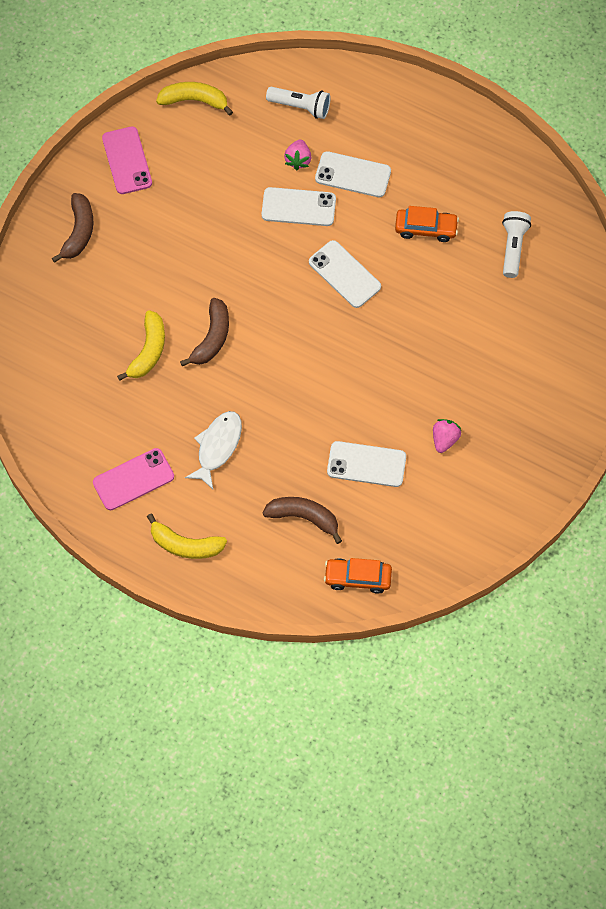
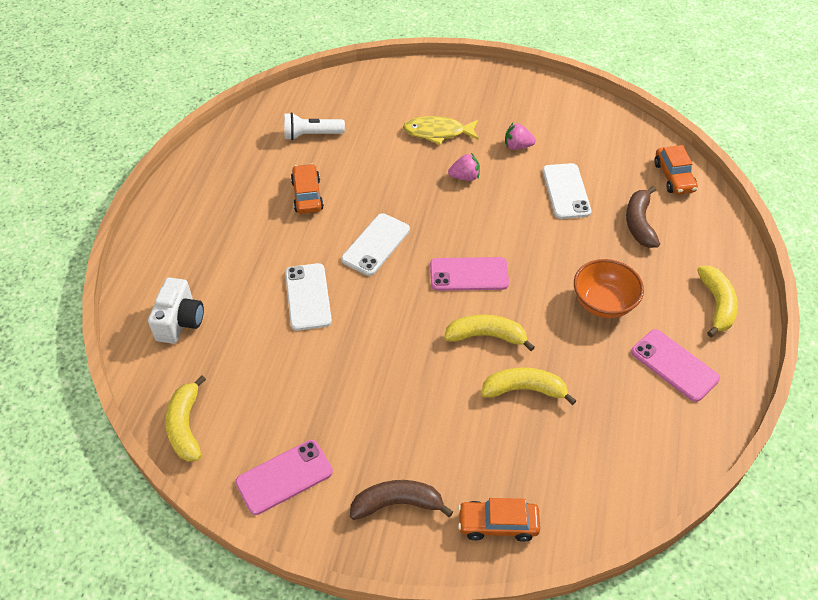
camera: 105 degrees left, 15 degrees down
(38, 295) = (498, 524): none -> orange car
(212, 338) = (486, 336): brown banana -> yellow banana
(217, 447) = (603, 303): white fish -> orange bowl
(285, 343) = (469, 274): none -> pink phone
(298, 160) = (249, 309): pink strawberry -> pink strawberry (465, 177)
(300, 106) = (180, 322): white flashlight -> white camera
(353, 175) = (258, 261): white phone -> none
(486, 368) = (438, 132): none -> yellow fish

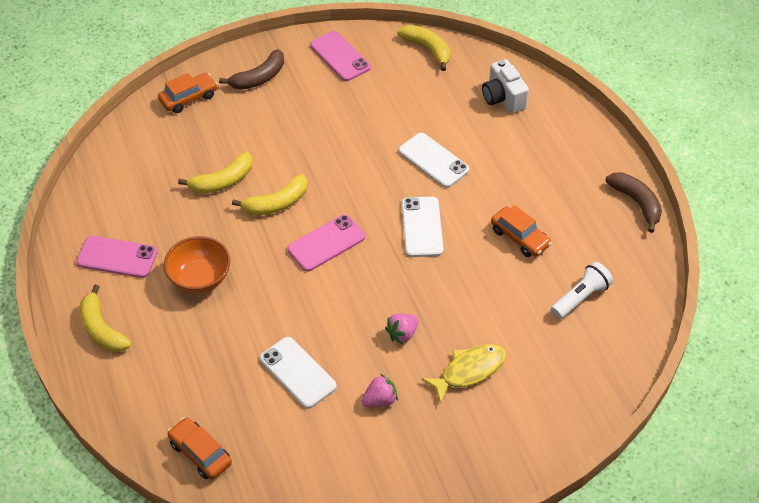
camera: 145 degrees right, 0 degrees up
(284, 477) = (340, 56): pink phone -> pink phone turned 60 degrees counterclockwise
(639, 223) = (208, 375): brown banana -> brown banana (636, 203)

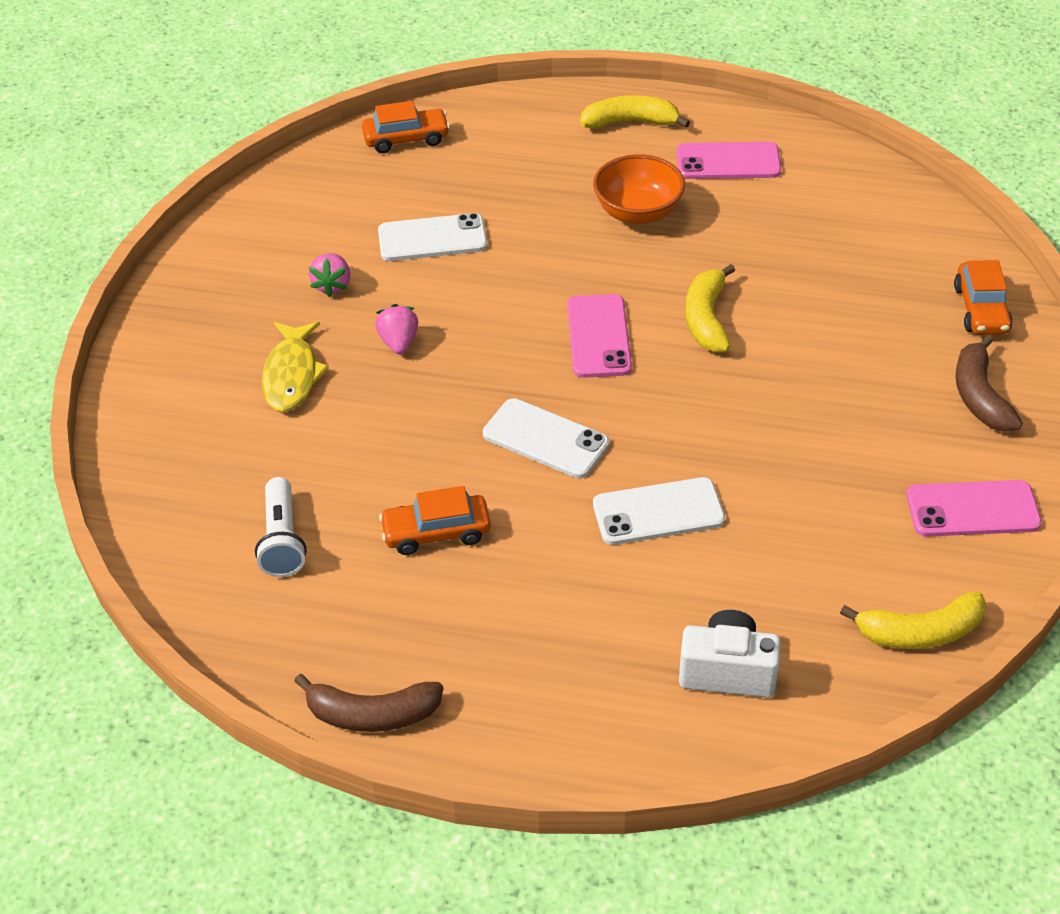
camera: 125 degrees right, 5 degrees down
(117, 257) = (728, 162): pink phone -> pink phone turned 45 degrees clockwise
(222, 181) = (787, 285): yellow banana -> none

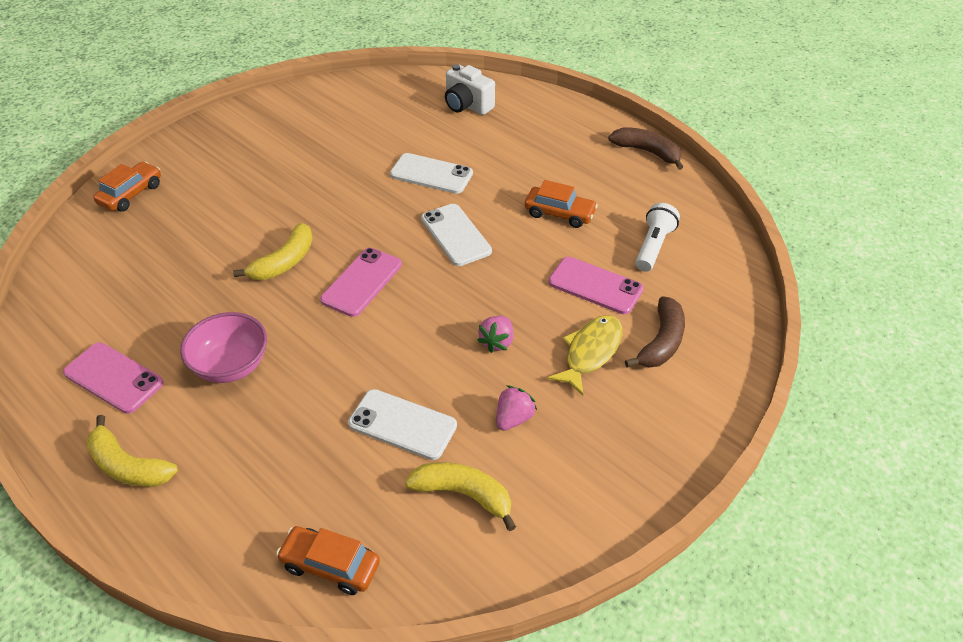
camera: 150 degrees left, 0 degrees up
(638, 213) = (231, 366): orange bowl -> pink bowl
(920, 632) = (369, 86): yellow banana -> yellow banana (464, 494)
(972, 509) = (283, 114): pink phone -> pink phone (595, 286)
(979, 396) = (204, 155): brown banana -> brown banana (661, 342)

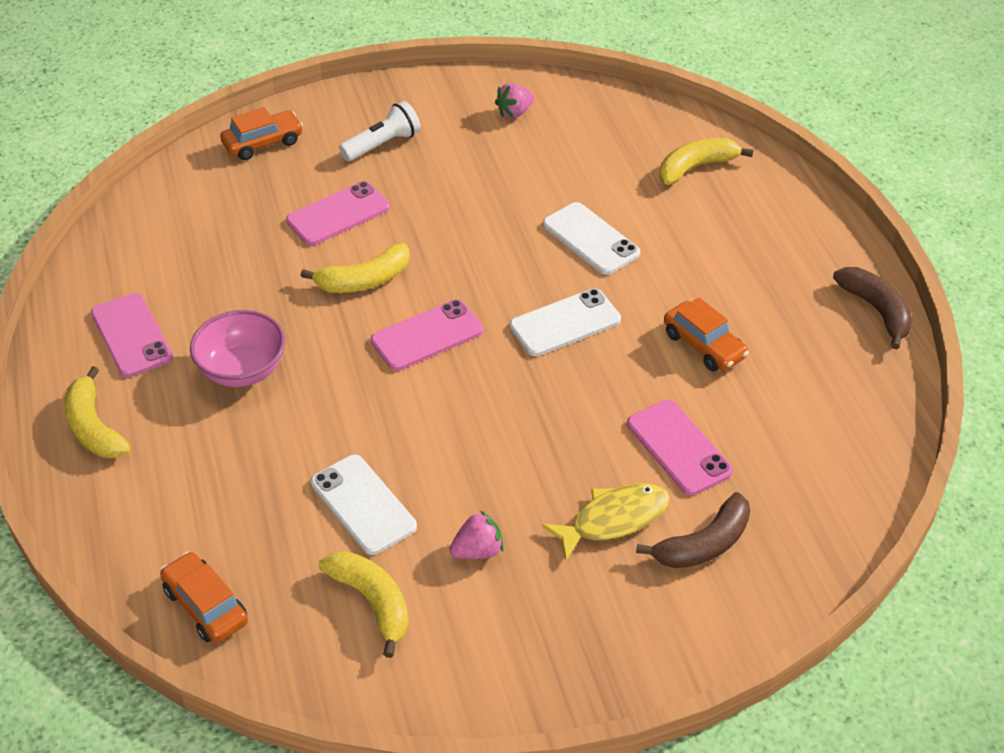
camera: 30 degrees right, 0 degrees up
(229, 223) = (338, 214): none -> pink phone
(455, 235) = (565, 323): white phone -> white phone turned 60 degrees clockwise
(467, 105) = (696, 167): white camera -> yellow banana
(497, 342) = (521, 463): pink strawberry -> pink strawberry (515, 112)
(653, 246) = (785, 431): white flashlight -> white flashlight (382, 144)

